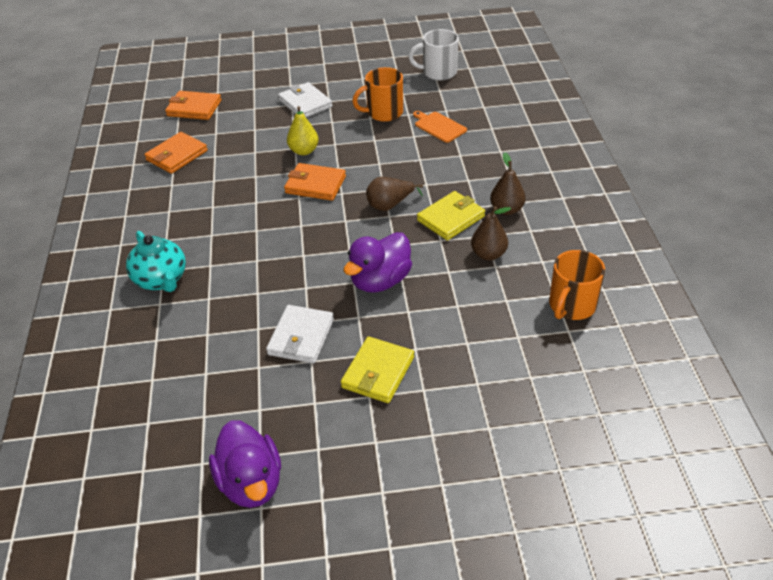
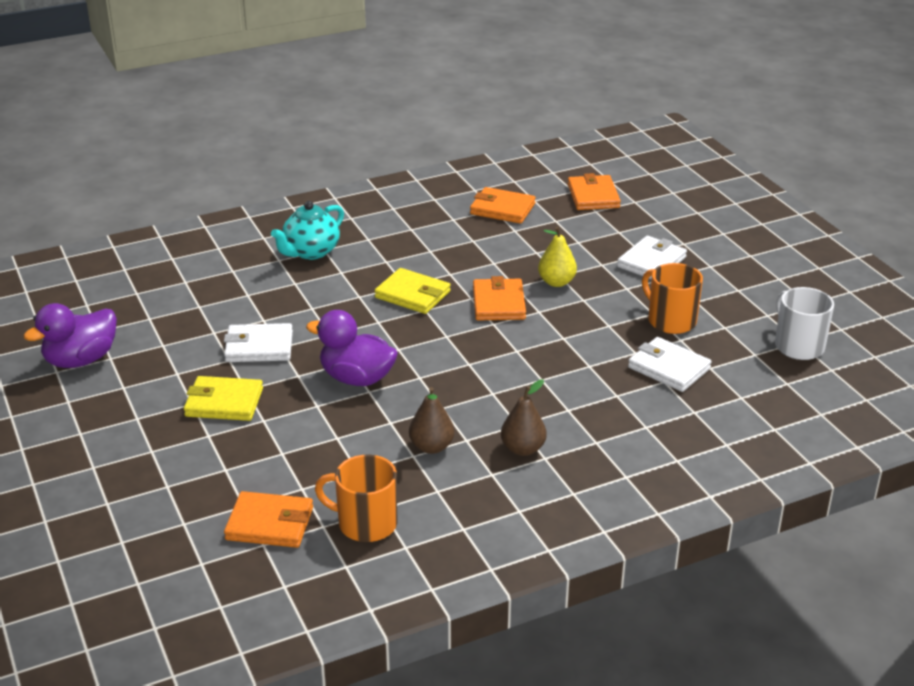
camera: 70 degrees right, 10 degrees down
(390, 205) = (488, 360): brown pear -> none
(439, 126) = (669, 368): orange cutting board -> white wallet
(451, 218) = (485, 408): yellow wallet -> yellow wallet (412, 295)
(558, 363) = (270, 524): none -> orange wallet

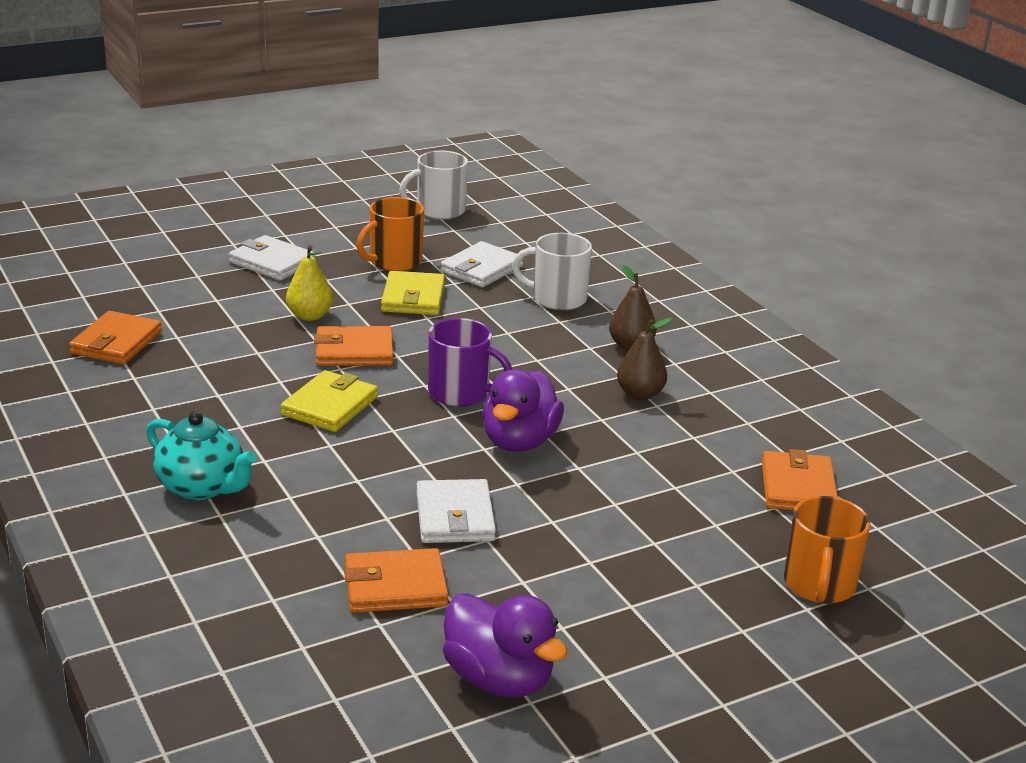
camera: 95 degrees left, 5 degrees down
(224, 402) = (584, 535): yellow wallet -> yellow wallet (413, 298)
(365, 523) = (775, 430): orange mug -> orange mug (819, 585)
(432, 352) = (461, 393): none -> purple mug
(593, 196) = (102, 284): orange wallet -> orange wallet (395, 586)
(614, 410) = (557, 299): none -> white mug

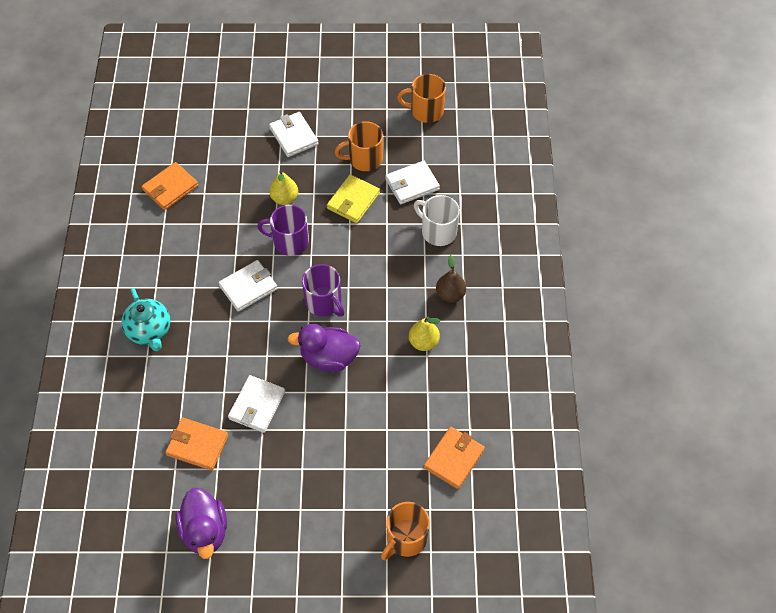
camera: 30 degrees right, 30 degrees up
(330, 406) = (248, 287): yellow wallet -> white wallet
(354, 351) = (289, 241): orange wallet -> purple mug
(439, 211) = (425, 111): white mug -> orange mug
(519, 441) = (329, 357): purple duck -> purple duck turned 45 degrees clockwise
(640, 394) = (423, 342): brown pear -> yellow pear

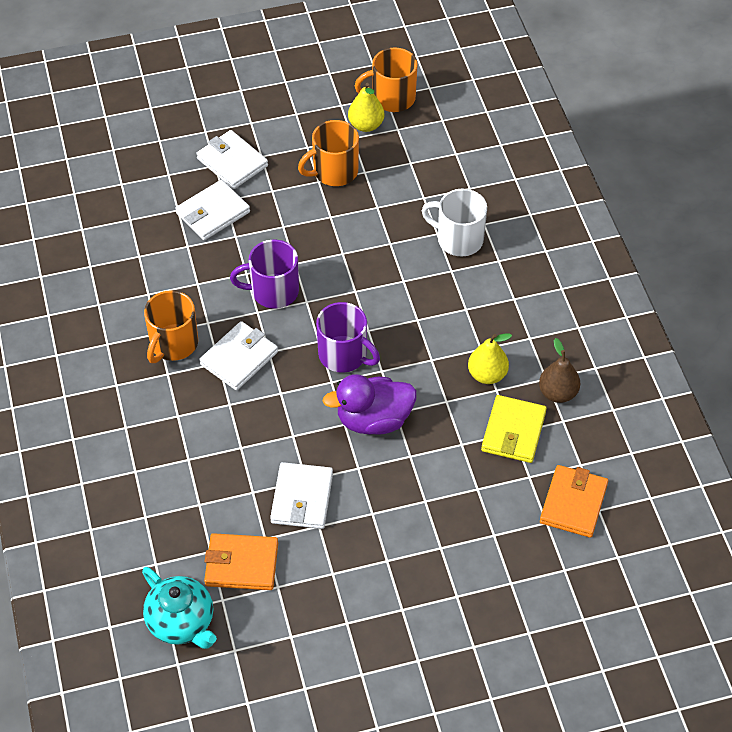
camera: 15 degrees left, 5 degrees down
(149, 331) = (128, 440): turquoise teapot -> turquoise teapot (182, 622)
(170, 188) = (91, 258): orange wallet -> none
(205, 531) = (289, 664): purple duck -> none
(284, 198) = (247, 240): yellow pear -> yellow pear (366, 125)
(353, 201) = (337, 225): yellow wallet -> yellow wallet (513, 431)
(405, 538) = (547, 611): orange mug -> orange mug (173, 344)
(412, 184) = (406, 190): white wallet -> white wallet (213, 213)
(450, 294) = (500, 311): brown pear -> brown pear (558, 393)

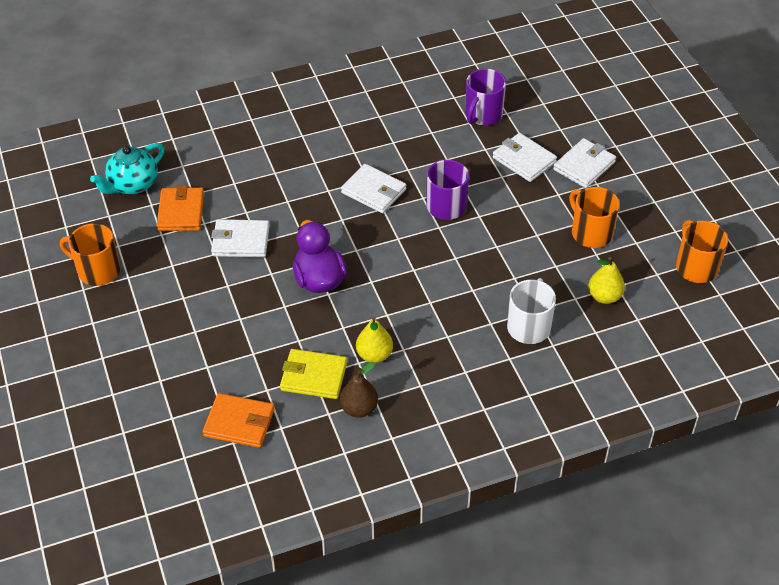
camera: 85 degrees right, 5 degrees down
(173, 344) = (383, 152): orange mug -> orange mug (97, 270)
(344, 355) = (384, 255): purple mug -> purple mug (483, 115)
(366, 125) = (655, 250): yellow pear -> yellow pear (604, 296)

